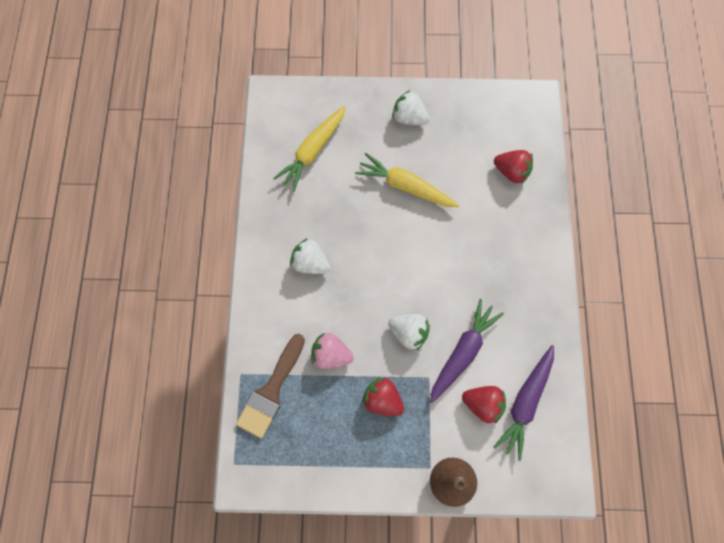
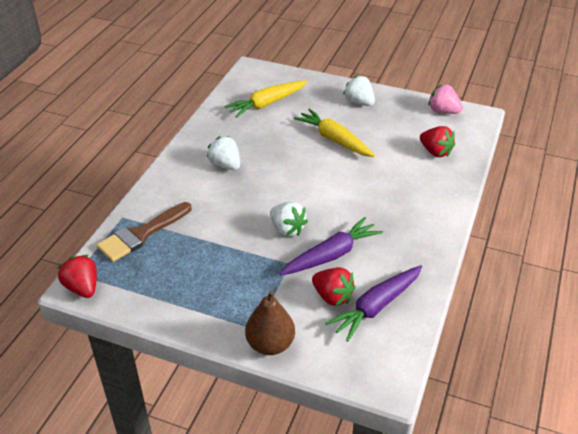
camera: 20 degrees right, 30 degrees down
(331, 355) = (208, 225): pink strawberry -> pink strawberry (443, 111)
(382, 399) = (237, 267): red strawberry -> red strawberry (82, 288)

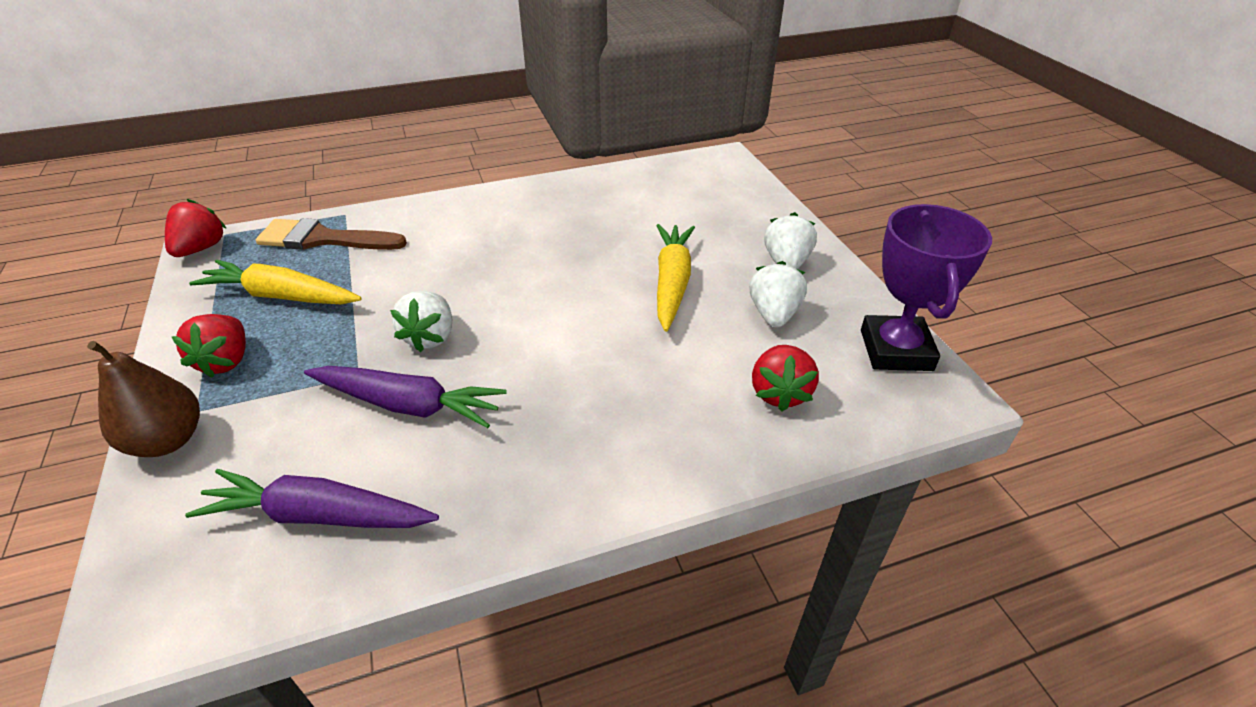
camera: 50 degrees right, 0 degrees up
(225, 165) = (511, 230): white strawberry -> white strawberry (773, 314)
(267, 104) = (672, 199): yellow carrot -> yellow carrot (282, 296)
(332, 296) = (312, 452): red strawberry -> red strawberry (226, 361)
(443, 111) = (896, 350): pink strawberry -> purple trophy

